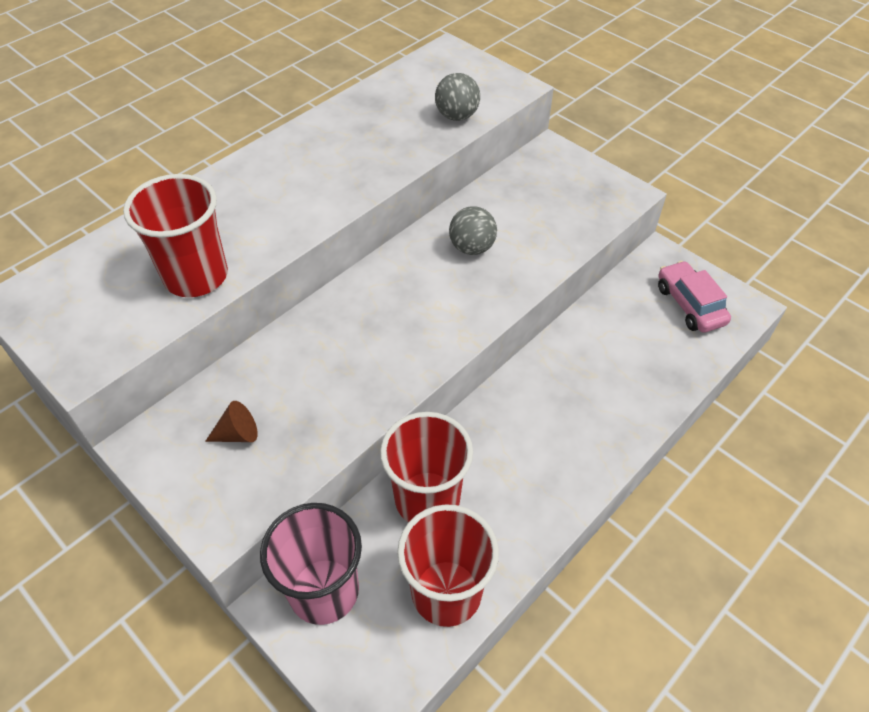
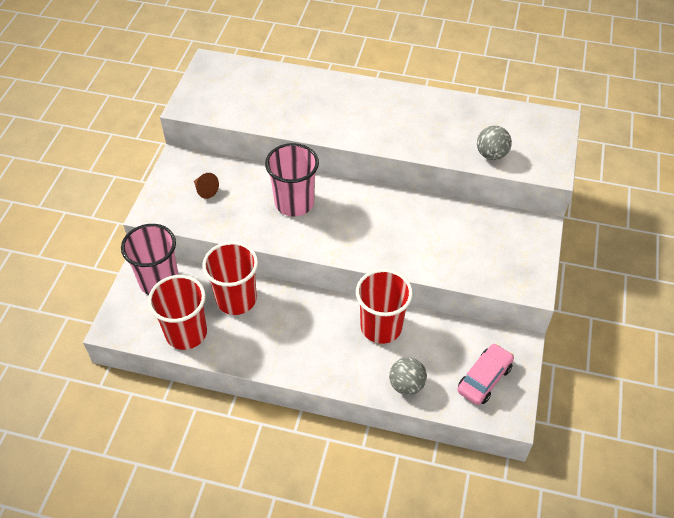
camera: 60 degrees right, 0 degrees up
(196, 276) = (267, 113): red cup -> red cup (381, 327)
(348, 340) = (294, 203): none -> pink cup
(472, 248) = (409, 225): grey ball -> grey ball (406, 385)

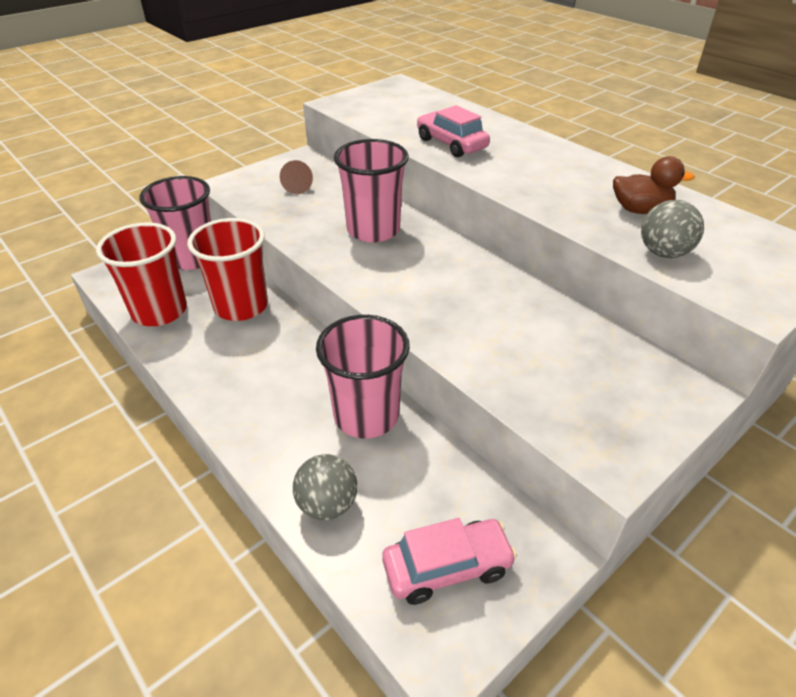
camera: 35 degrees right, 10 degrees down
(308, 115) = (451, 144): none -> pink car
(381, 327) = (366, 416): red cup -> pink cup
(459, 125) = (640, 210): none -> brown duck

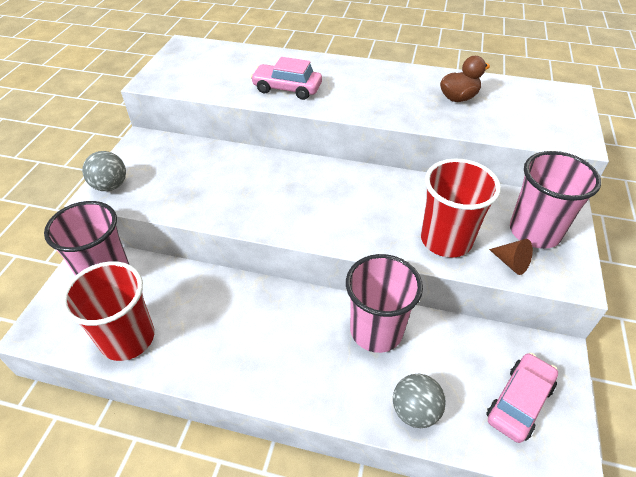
camera: 35 degrees left, 5 degrees up
(241, 306) = (196, 296): red cup -> red cup (446, 240)
(297, 187) = (168, 170): brown cone -> brown cone (511, 263)
(373, 230) = (270, 183): pink cup -> pink cup (534, 231)
(663, 253) = (501, 125): grey ball -> grey ball (110, 186)

